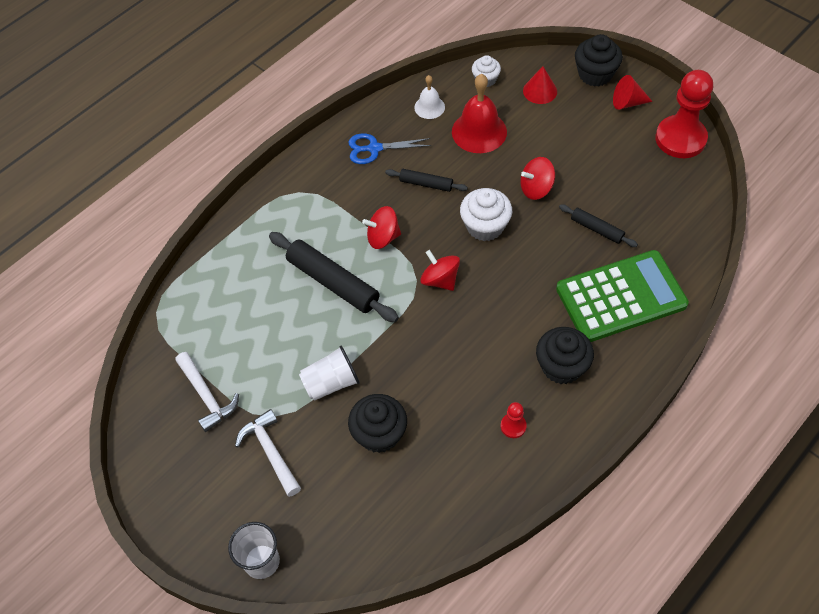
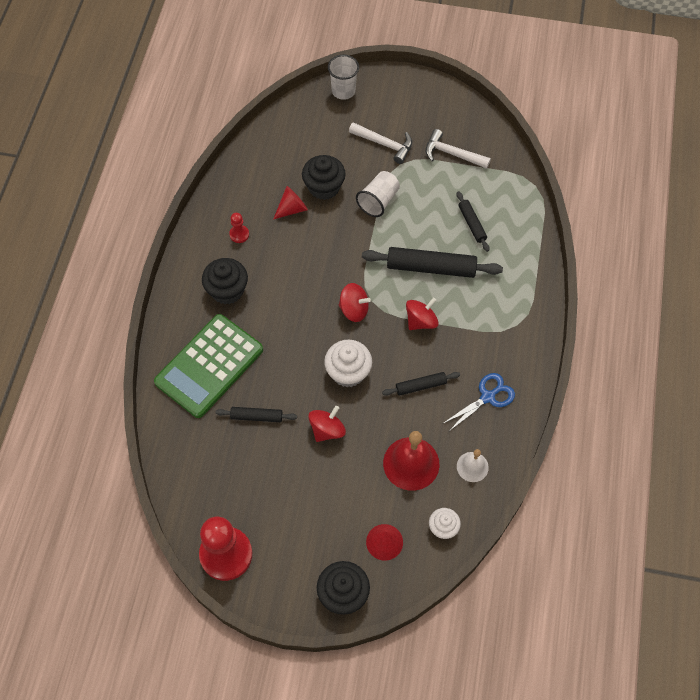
camera: 145 degrees right, 5 degrees up
(255, 305) = (472, 224): none -> black rolling pin
(627, 102) = (294, 573): red cone -> red cone (292, 209)

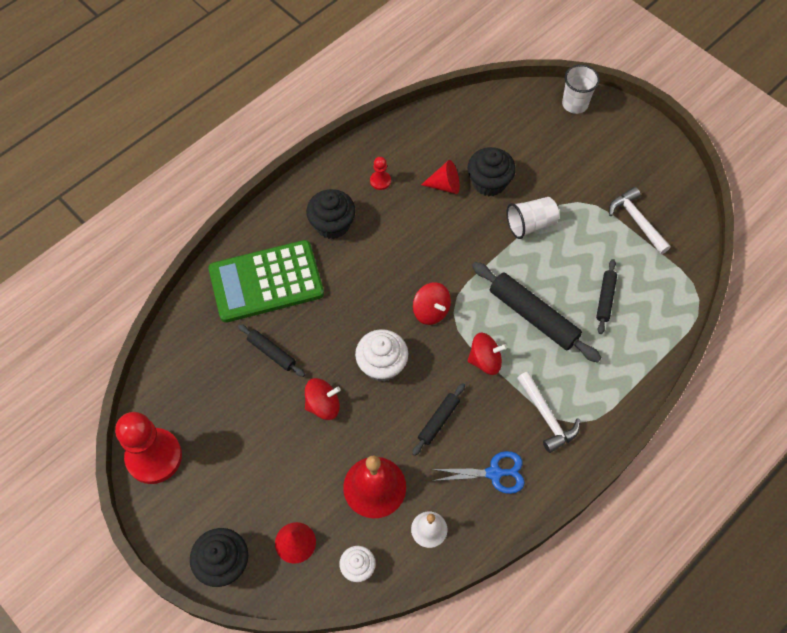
camera: 35 degrees right, 0 degrees up
(385, 144) = (577, 175): white hammer -> white hammer (547, 417)
(421, 386) = (438, 421): black rolling pin -> black rolling pin turned 75 degrees counterclockwise

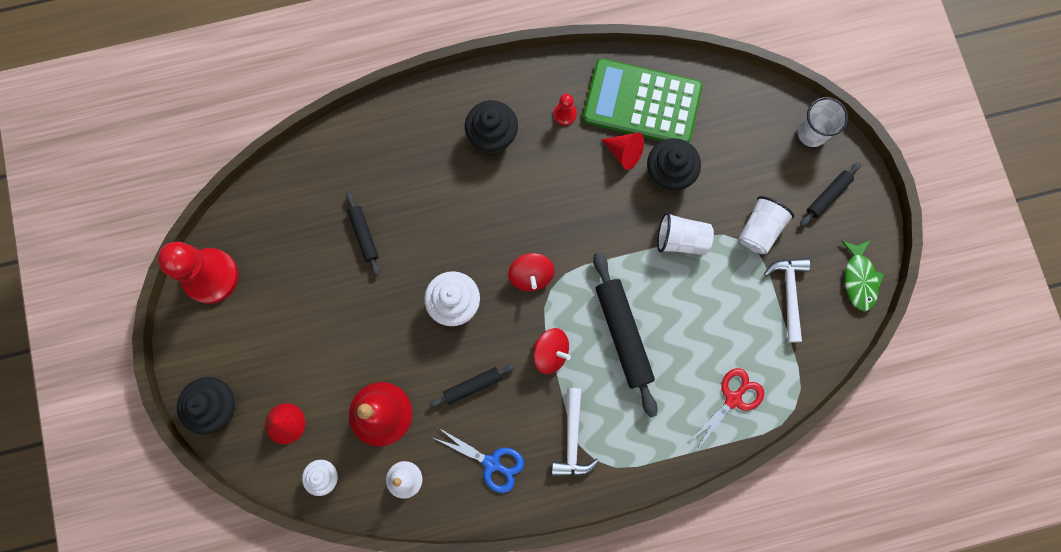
camera: 30 degrees right, 15 degrees up
(266, 282) = (398, 162): green calculator -> green calculator (642, 103)
(323, 405) = (380, 312): red spinning top -> none
(584, 187) = (759, 230): none -> white cup
(605, 299) = (703, 356): black rolling pin -> black rolling pin (828, 196)
(649, 317) = (733, 399): none -> red scissors
(679, 184) = (859, 279): none -> green fish

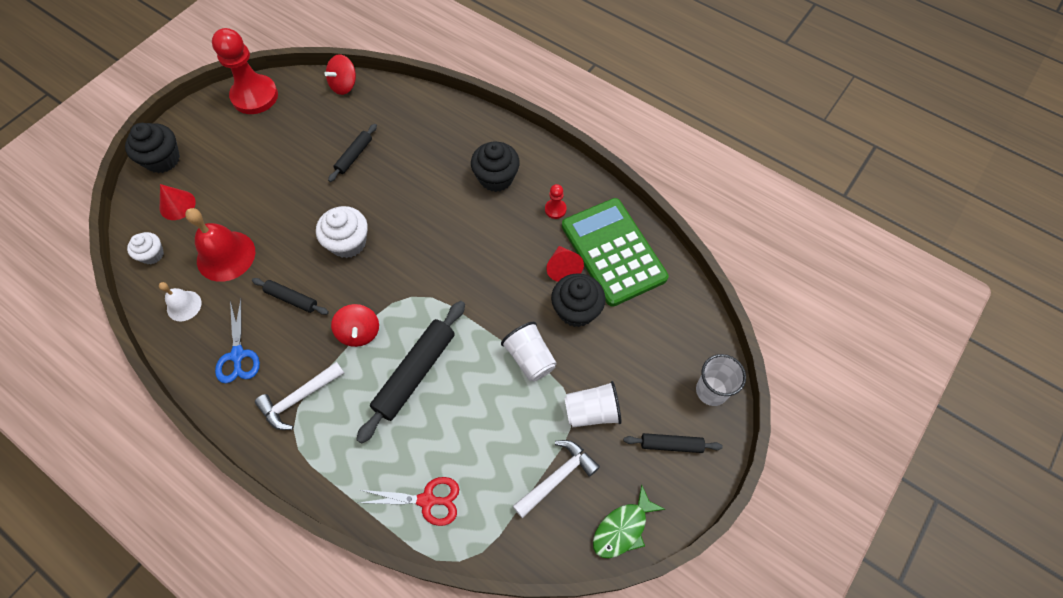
camera: 50 degrees right, 15 degrees down
(531, 275) = (410, 276): red spinning top -> red spinning top (344, 85)

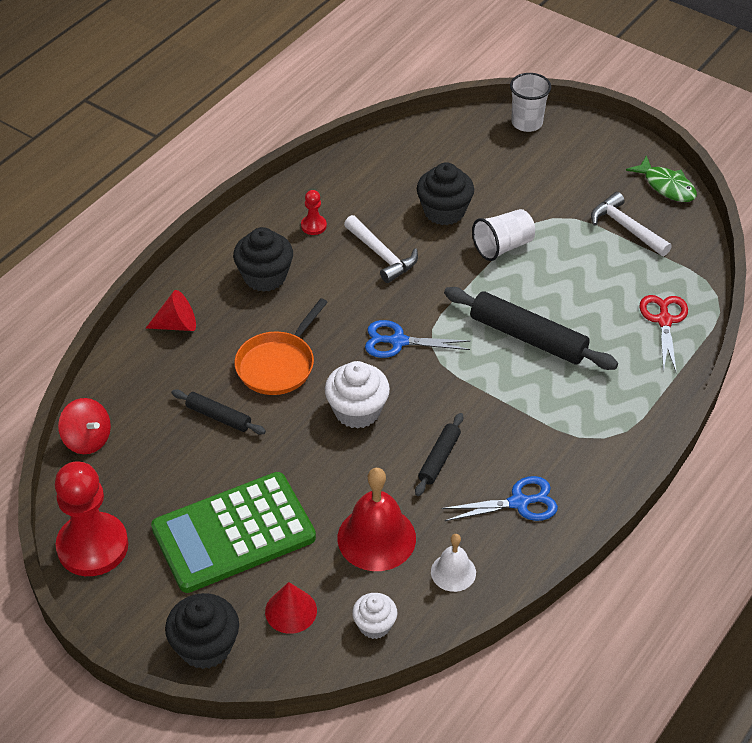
camera: 90 degrees left, 15 degrees down
(298, 399) = (568, 436): white hammer -> white hammer (382, 255)
(359, 332) = (481, 389): red spinning top -> none
(401, 190) = (278, 364): none -> orange pan
(418, 271) = (398, 341): none -> blue scissors
(563, 268) = (392, 220): red cone -> red cone (177, 324)
(592, 412) = (557, 203): white cup -> none
(613, 252) = (371, 182): green calculator -> green calculator (233, 533)
(671, 445) = (583, 152): black rolling pin -> none

